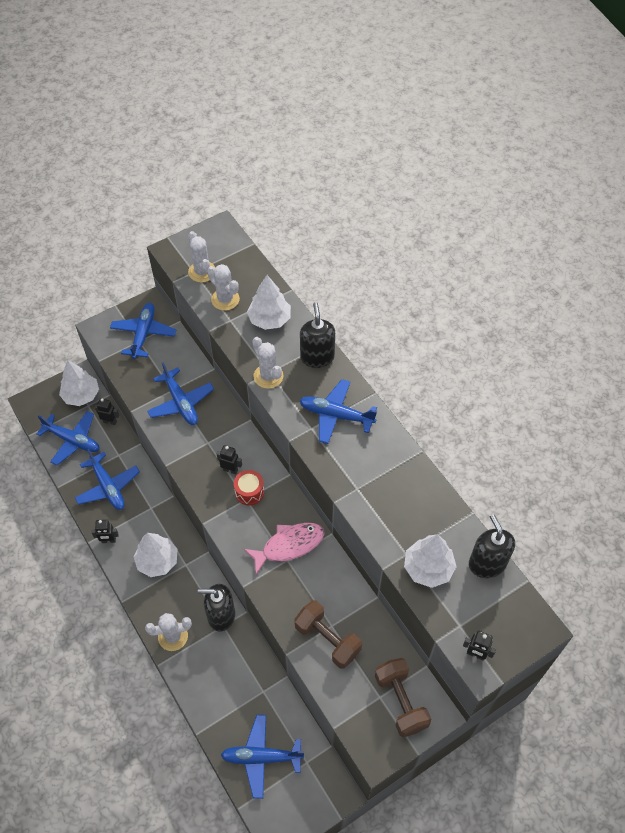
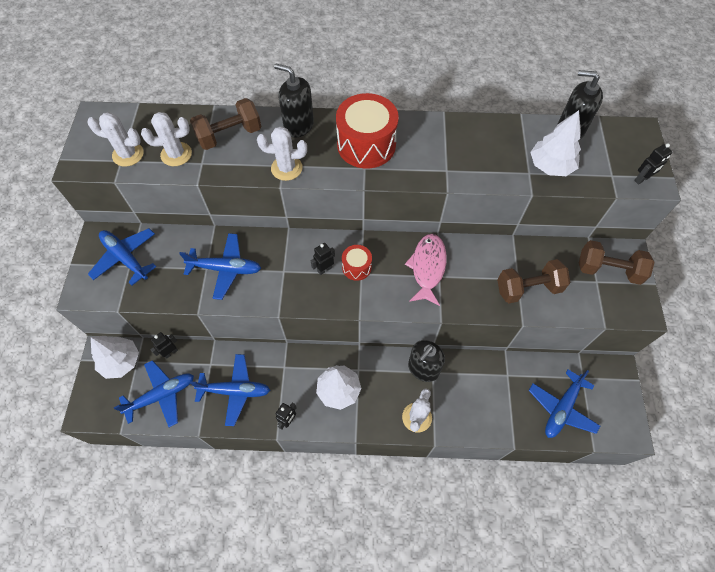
camera: 55 degrees left, 5 degrees up
(269, 319) = (229, 135): white tree -> brown dumbbell
(336, 415) = (366, 145): blue plane -> red drum

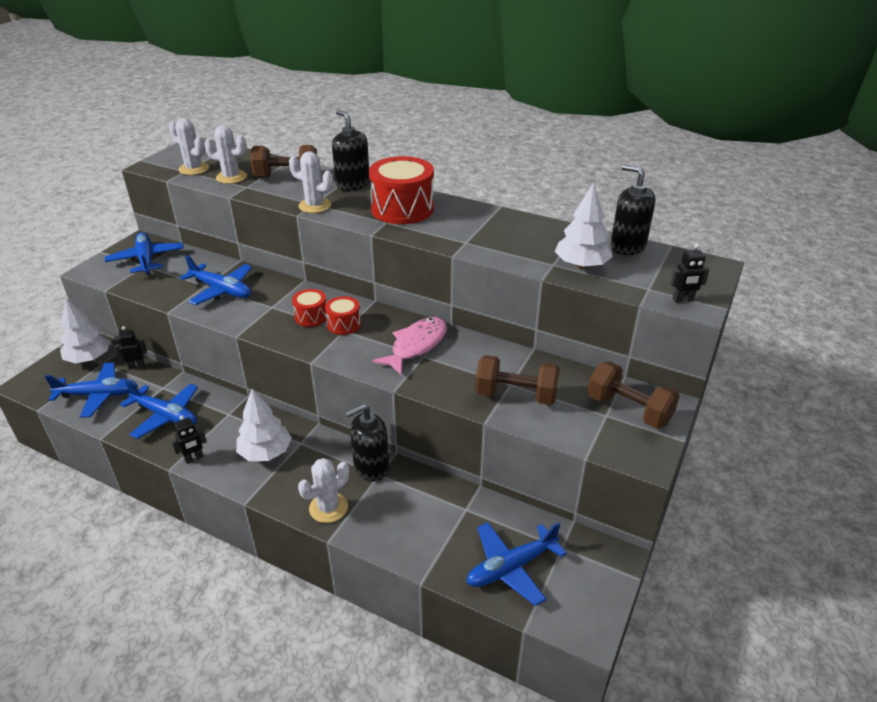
camera: 25 degrees right, 25 degrees down
(324, 269) = (311, 316): black robot -> red drum

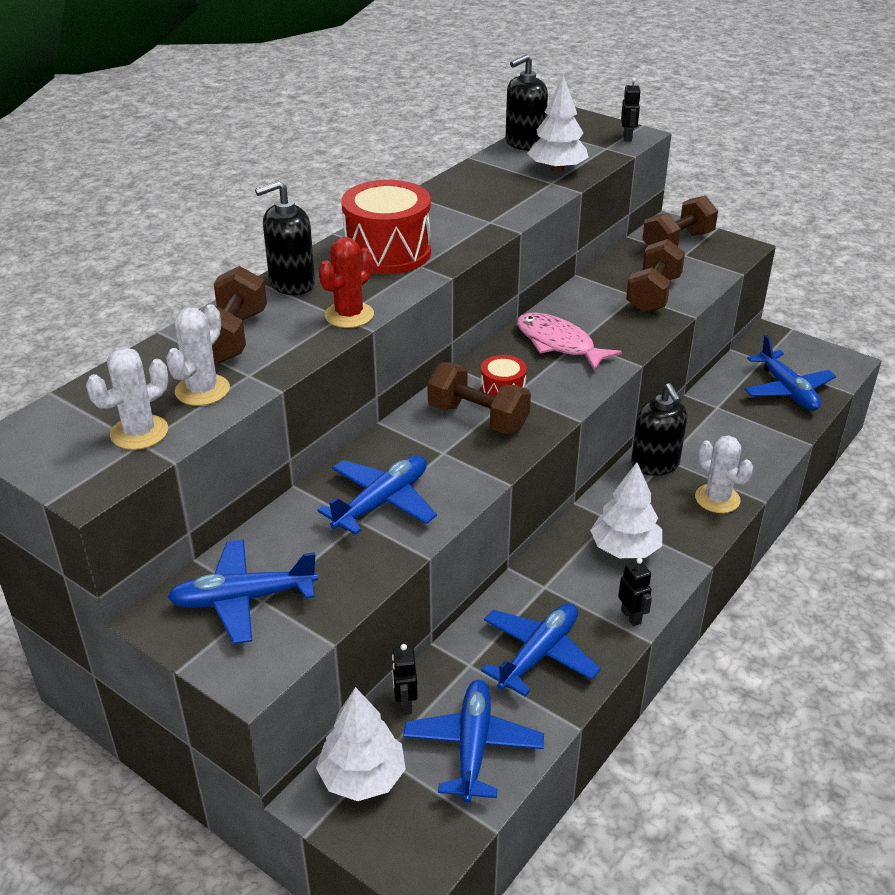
camera: 80 degrees left, 0 degrees up
(311, 316) = (478, 418): red drum -> brown dumbbell
(315, 206) = (349, 315): white cactus -> red cactus

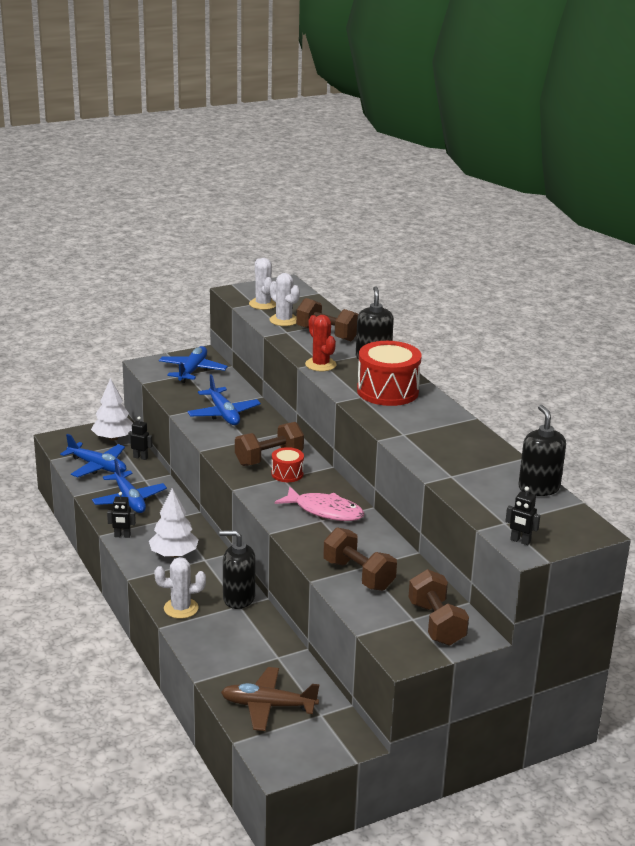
camera: 115 degrees right, 10 degrees down
(557, 169) = (474, 485): white tree -> none
(559, 344) = (325, 511): pink fish -> pink fish turned 45 degrees clockwise
(787, 390) = (268, 706): blue plane -> brown plane

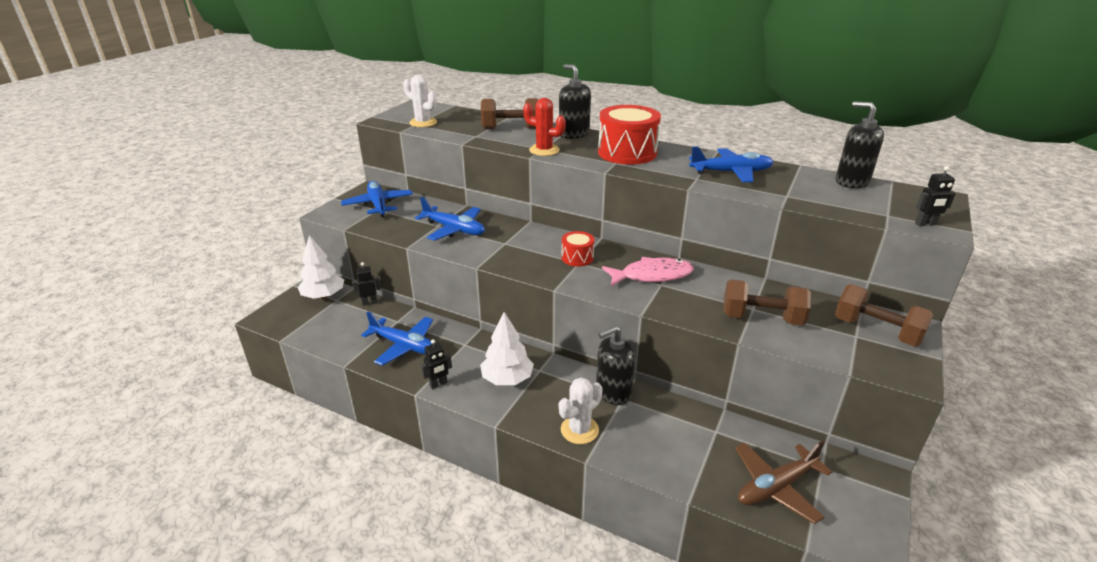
camera: 35 degrees left, 5 degrees up
(97, 466) = (337, 328): blue plane -> blue plane (731, 172)
(269, 458) = (544, 251): brown dumbbell -> none
(284, 320) = (459, 129): white cactus -> none

